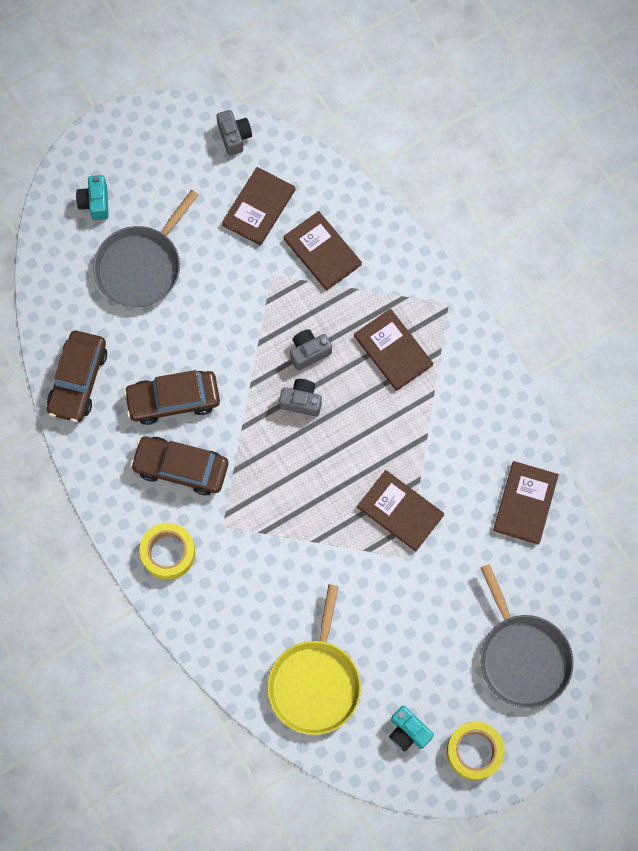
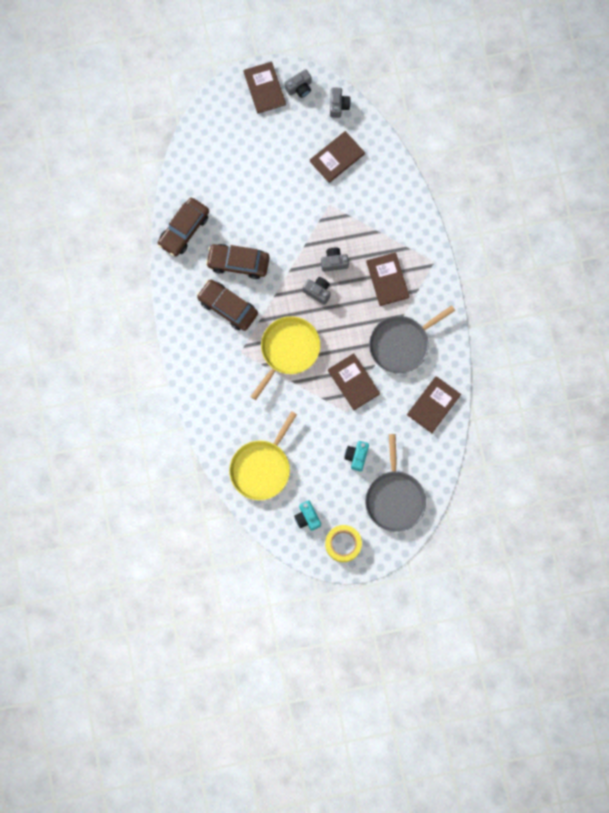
camera: 20 degrees right, 5 degrees up
(95, 202) = (234, 119): turquoise camera -> turquoise camera (356, 456)
(141, 266) = (249, 170): grey pan -> grey pan (401, 344)
(168, 553) = (201, 357): yellow tape -> none
(171, 130) = (299, 88): none -> grey camera
(290, 499) = (288, 350): none -> yellow pan
(322, 252) = (366, 200): brown book -> brown book (264, 88)

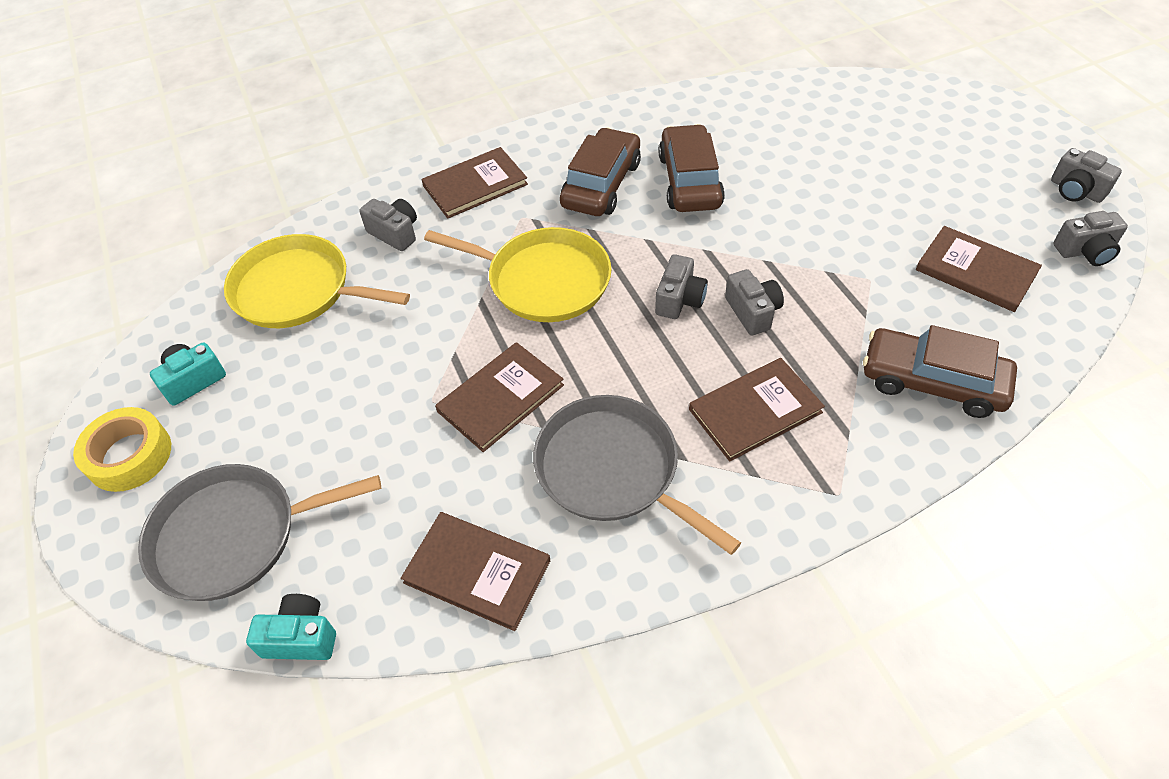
camera: 80 degrees right, 25 degrees down
(184, 229) = (719, 108): brown car -> brown car (932, 382)
(234, 417) = (395, 233): none -> grey camera
(264, 88) = (1037, 147): brown book -> brown book (475, 185)
(356, 456) = (331, 439): turquoise camera -> turquoise camera (301, 637)

